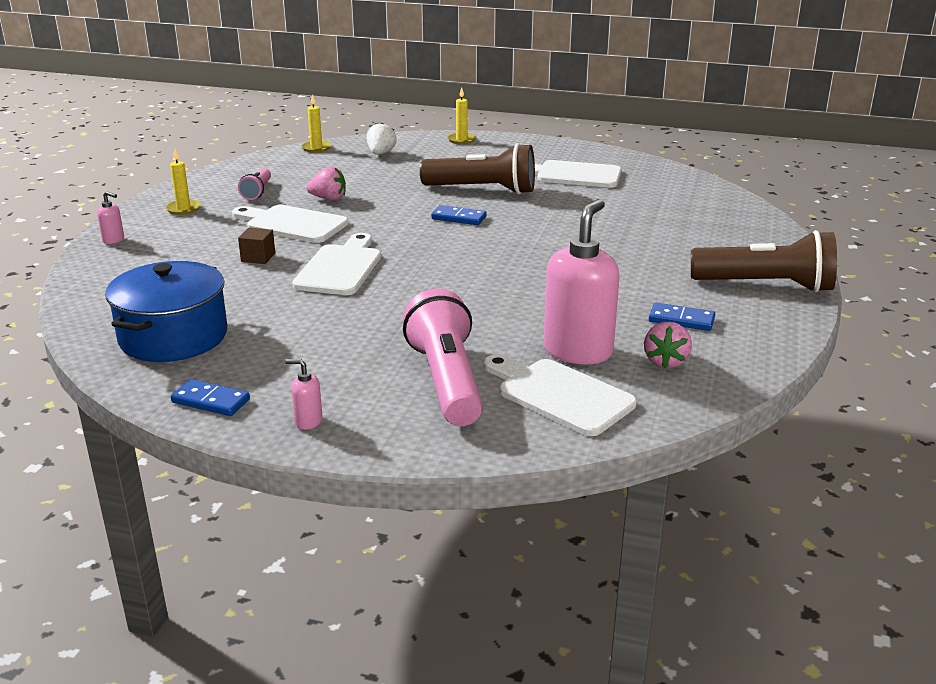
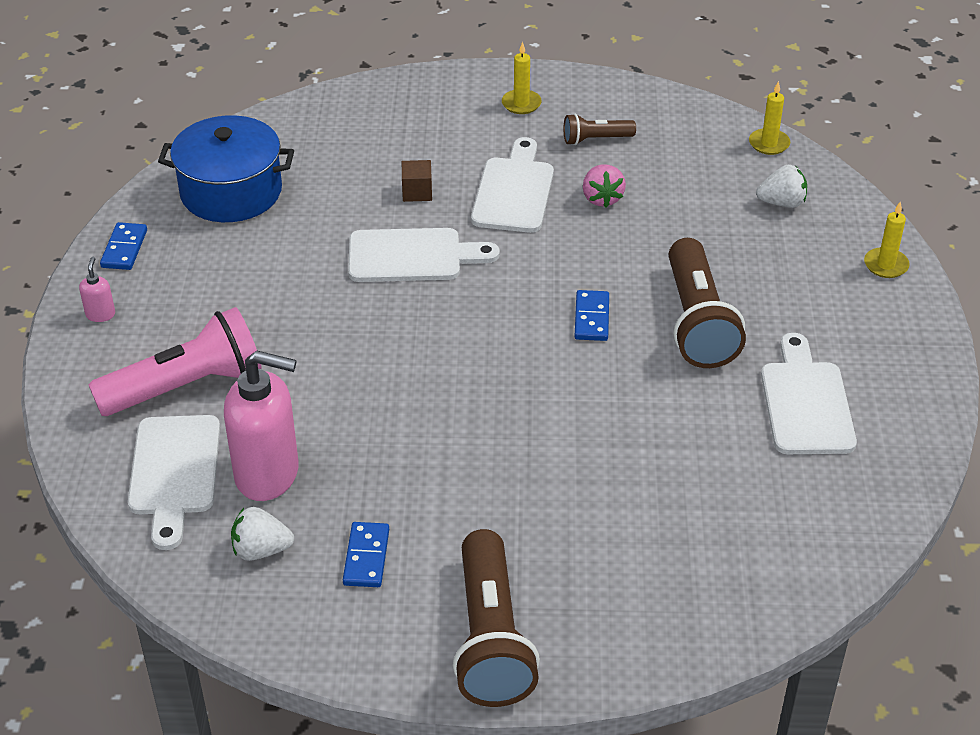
camera: 75 degrees right, 15 degrees up
(114, 240) = (423, 87): pink soap dispenser -> none
(257, 192) = (595, 139): pink flashlight -> brown flashlight
(559, 395) = (174, 472): white cutting board -> white cutting board turned 150 degrees clockwise
(666, 361) = (261, 550): pink strawberry -> white strawberry

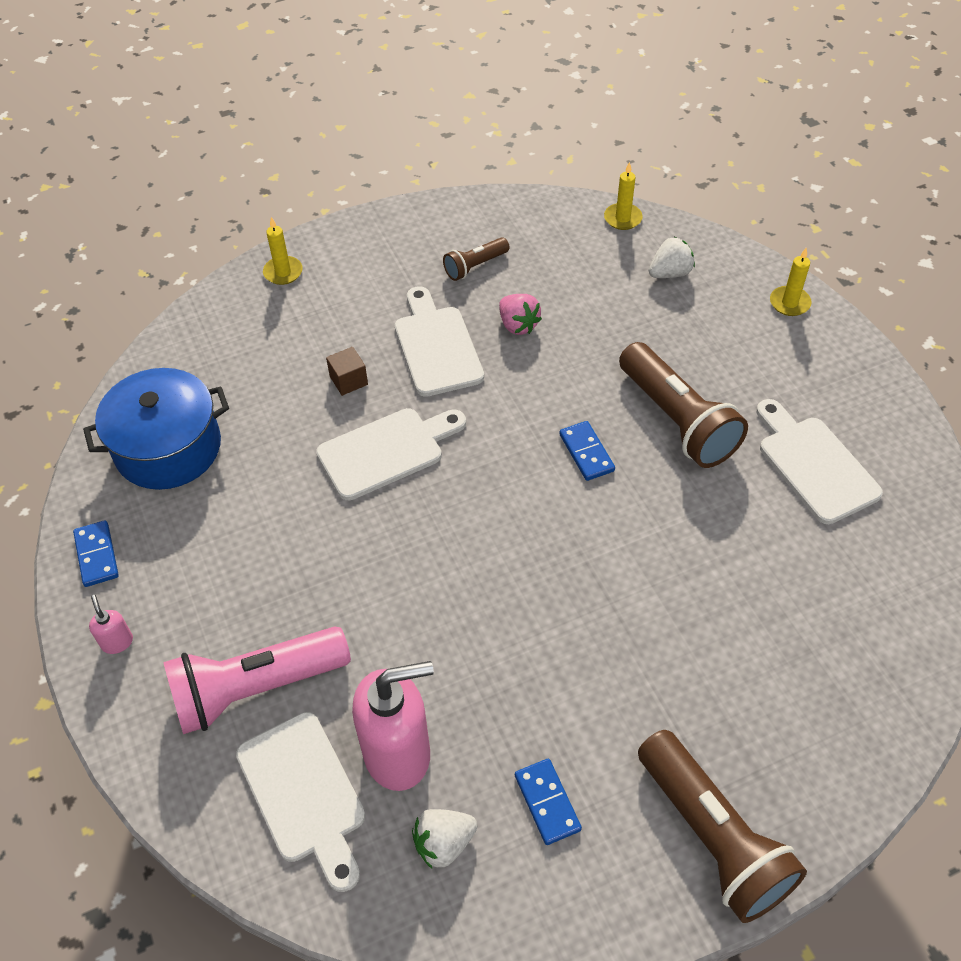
camera: 25 degrees left, 10 degrees up
(186, 386) = (256, 688): pink flashlight -> pink flashlight turned 150 degrees counterclockwise
(521, 104) = (386, 252): yellow candle -> yellow candle (283, 272)

